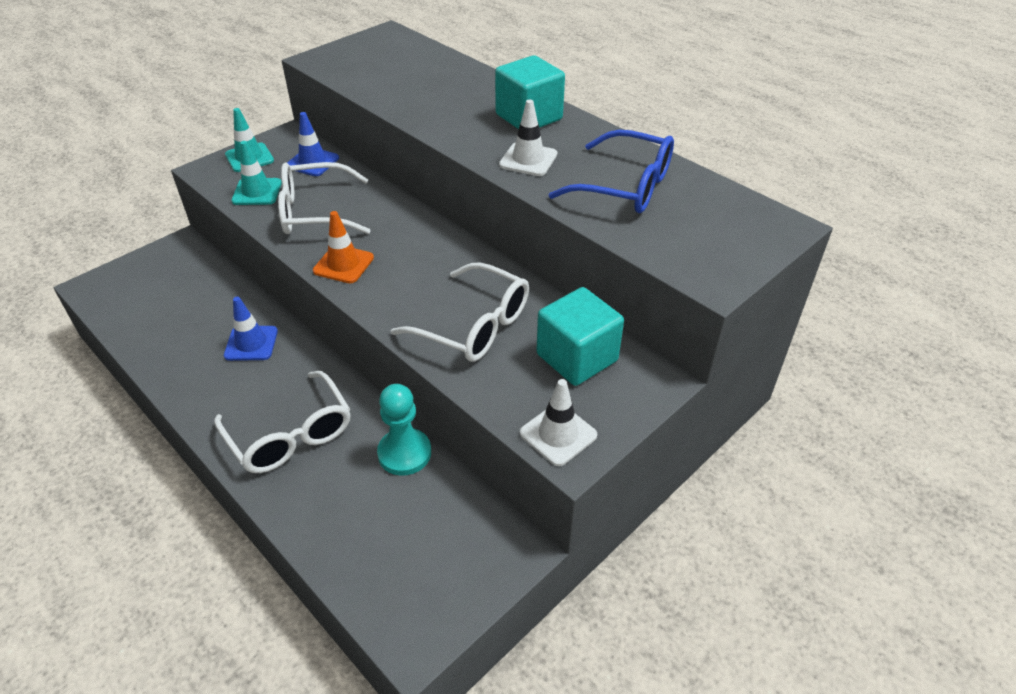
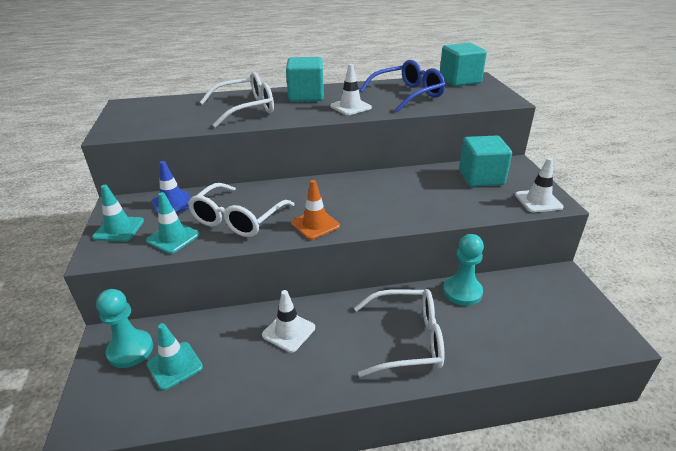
camera: 55 degrees left, 10 degrees down
(170, 297) = (174, 365): none -> turquoise traffic cone
(174, 264) = (130, 350): none -> turquoise pawn
(251, 343) = (288, 331): blue traffic cone -> white traffic cone
(474, 326) = (427, 197): white glasses -> white glasses (246, 109)
(747, 212) = (460, 80): none -> turquoise cube

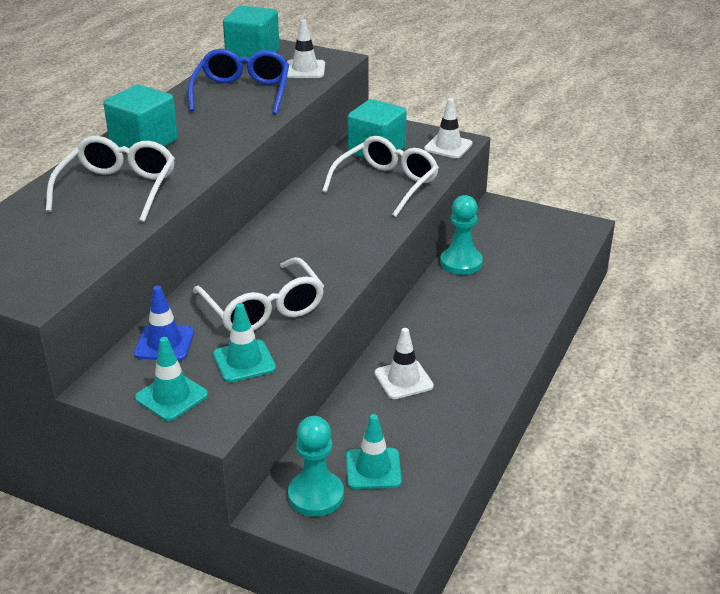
camera: 55 degrees left, 0 degrees up
(315, 224) = (336, 267): orange traffic cone -> none
(350, 107) = (221, 132): white traffic cone -> white traffic cone (305, 69)
(407, 340) = (485, 318): white glasses -> white glasses (386, 184)

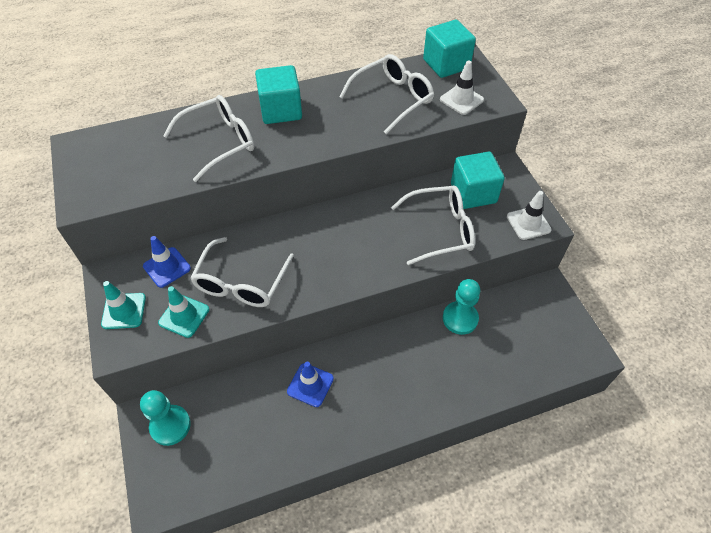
camera: 45 degrees right, 20 degrees up
(242, 92) = (393, 98): blue glasses -> white glasses
(373, 469) = (217, 436): turquoise traffic cone -> none
(403, 380) = (310, 385): white traffic cone -> blue traffic cone

